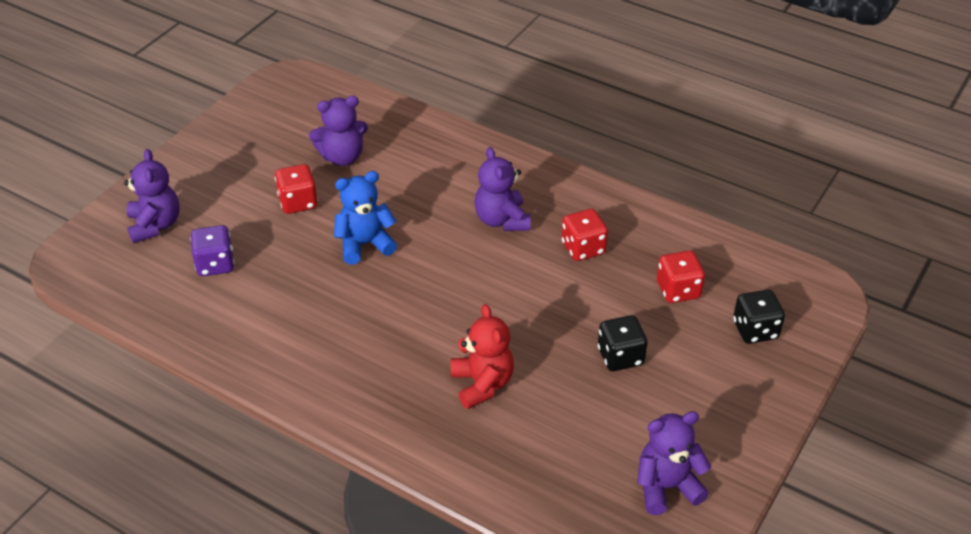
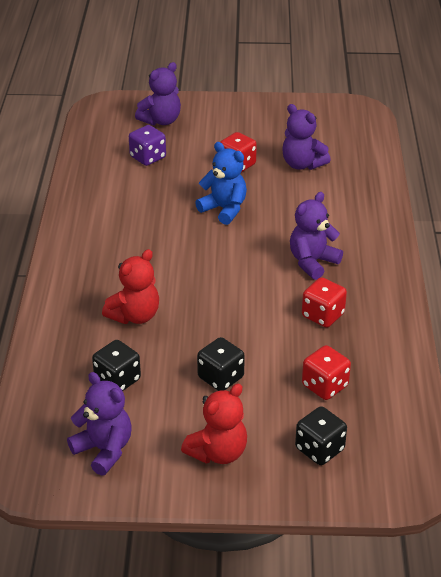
camera: 60 degrees right, 5 degrees down
(572, 437) = (117, 380): none -> black dice
(720, 401) = (218, 452): none -> red teddy bear

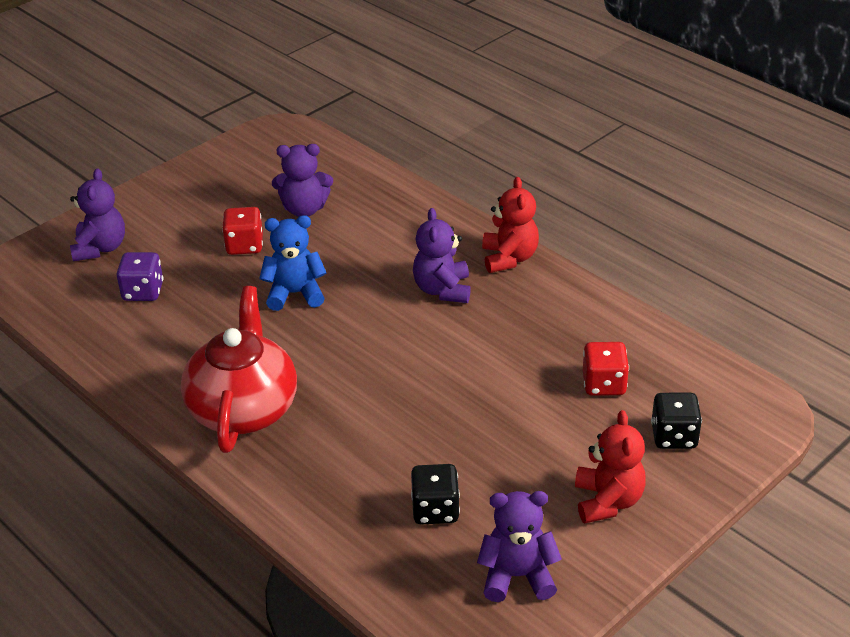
camera: 45 degrees left, 0 degrees up
(105, 253) = (244, 408): none -> red teapot
(135, 316) = (362, 443): red teddy bear -> red teddy bear (509, 258)
(220, 377) = (516, 440): black dice -> none
(323, 315) = (517, 328): red dice -> none

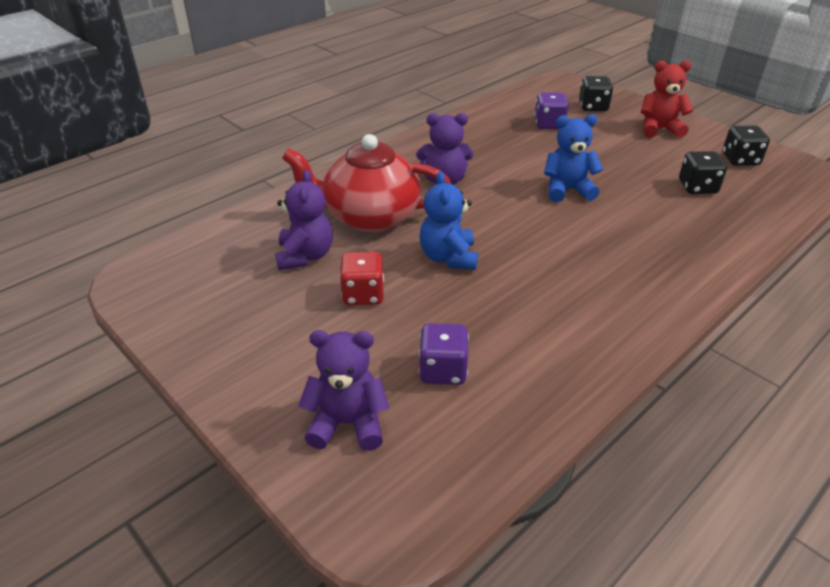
camera: 90 degrees left, 0 degrees up
(244, 408) = (620, 281): red teapot -> red teapot (370, 217)
(424, 386) = (567, 190): none -> blue teddy bear
(509, 258) = (404, 151): red teddy bear -> none
(517, 576) = (740, 160): purple teddy bear -> black dice
(604, 384) = (549, 124): red dice -> purple dice

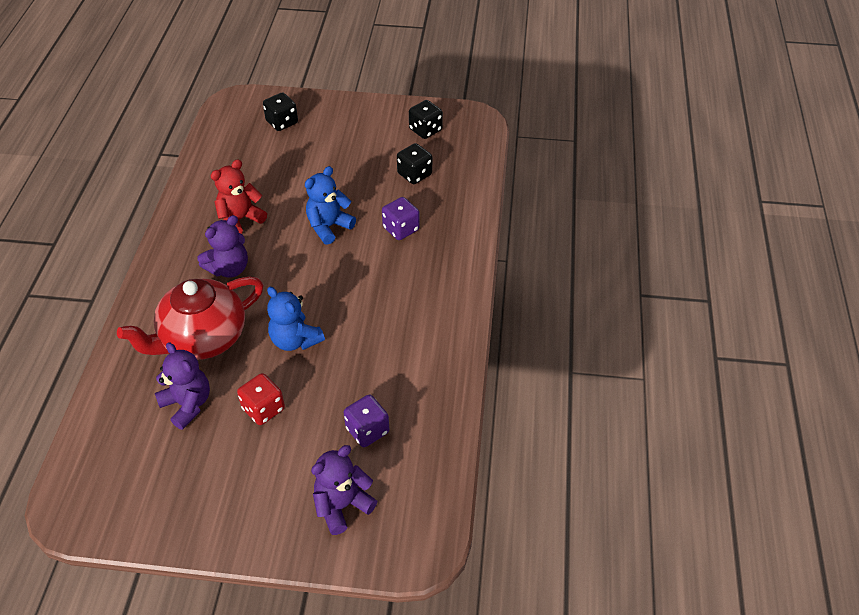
camera: 40 degrees left, 10 degrees up
(549, 124) = (262, 161): purple dice -> purple dice (401, 229)
(659, 129) = (349, 124): red teddy bear -> red teddy bear (240, 219)

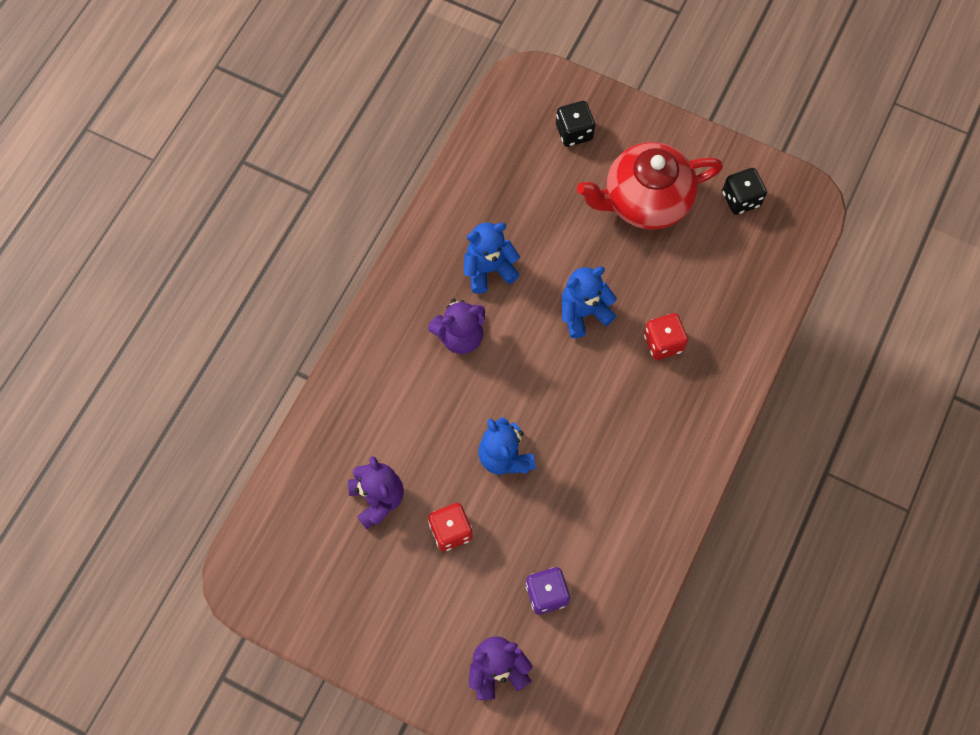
camera: 20 degrees right, 20 degrees up
(203, 338) = (411, 421): red teapot -> red teapot (645, 200)
(240, 219) = (489, 269): red teddy bear -> blue teddy bear
(401, 229) = (663, 343): purple dice -> red dice
(414, 174) = (705, 266): black dice -> none

